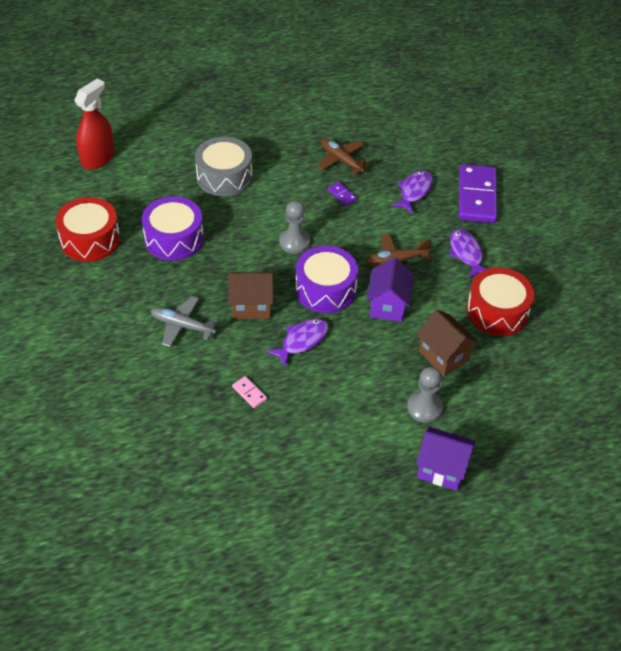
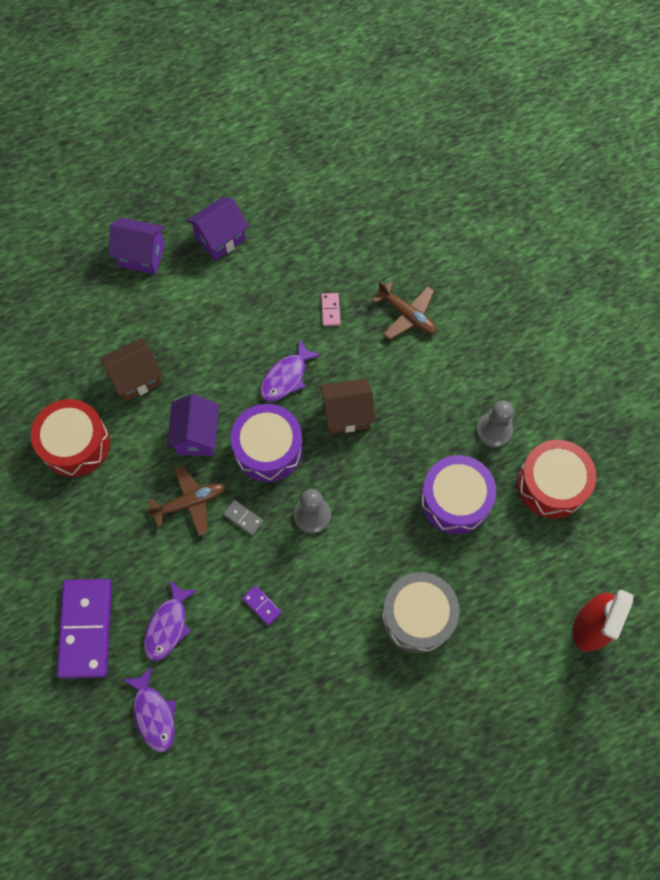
camera: 175 degrees right, 20 degrees up
(182, 326) = (415, 379): grey plane -> none
(249, 393) = (330, 310): pink domino -> pink domino turned 45 degrees clockwise
(341, 160) = (268, 673): brown plane -> brown plane (407, 315)
(351, 246) = (243, 518): none -> grey domino
(355, 477) = (220, 239): none -> purple house
(424, 408) = (157, 316): grey pawn -> grey pawn (494, 430)
(443, 356) = (136, 378): brown house -> brown house turned 75 degrees counterclockwise
(466, 253) = (105, 526): purple fish -> purple fish (154, 714)

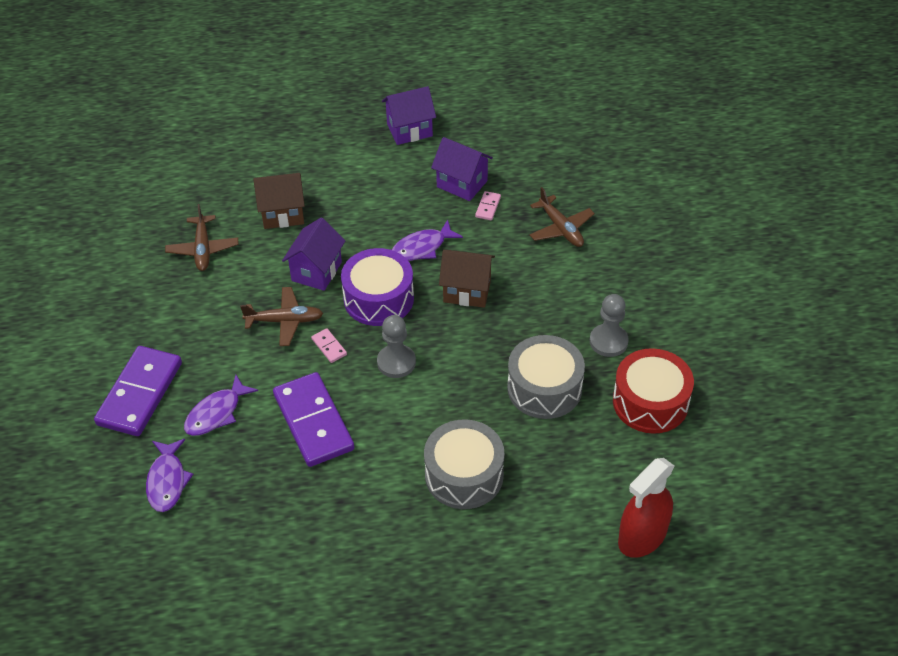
camera: 20 degrees right, 20 degrees down
(75, 444) = (203, 249): red drum -> brown plane
(142, 256) = (332, 126): purple house -> purple house (462, 184)
(243, 518) = (329, 347): grey domino -> pink domino
(262, 605) = (313, 422): purple domino -> purple domino, size x2.47
(455, 500) = (544, 388): purple drum -> grey drum

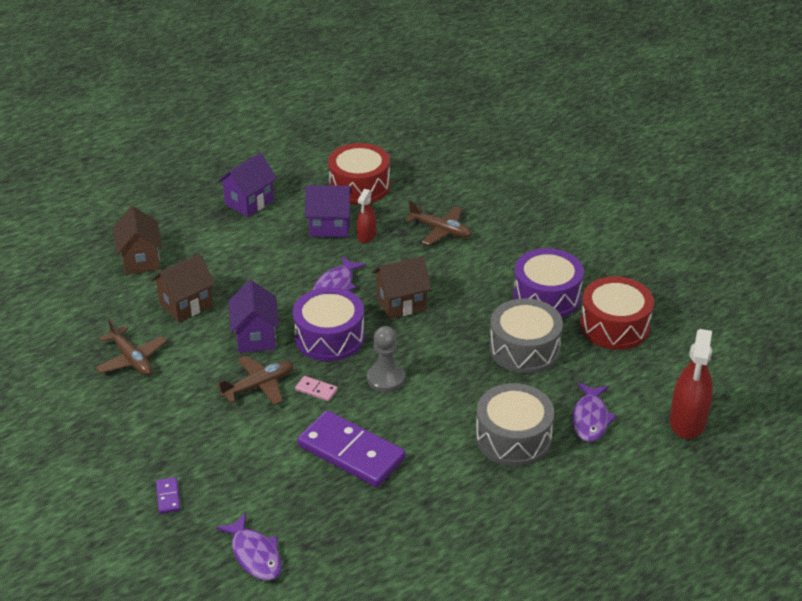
camera: 30 degrees left, 10 degrees down
(140, 394) = (168, 497): purple domino -> purple domino, size x0.41
(216, 413) = (256, 482): purple fish -> purple fish (590, 419)
(277, 154) = (141, 260): none -> brown house
(488, 207) = (366, 236): pink domino -> red spray bottle
(520, 151) = (359, 186): none -> red drum
(608, 341) = (547, 296): grey pawn -> purple drum

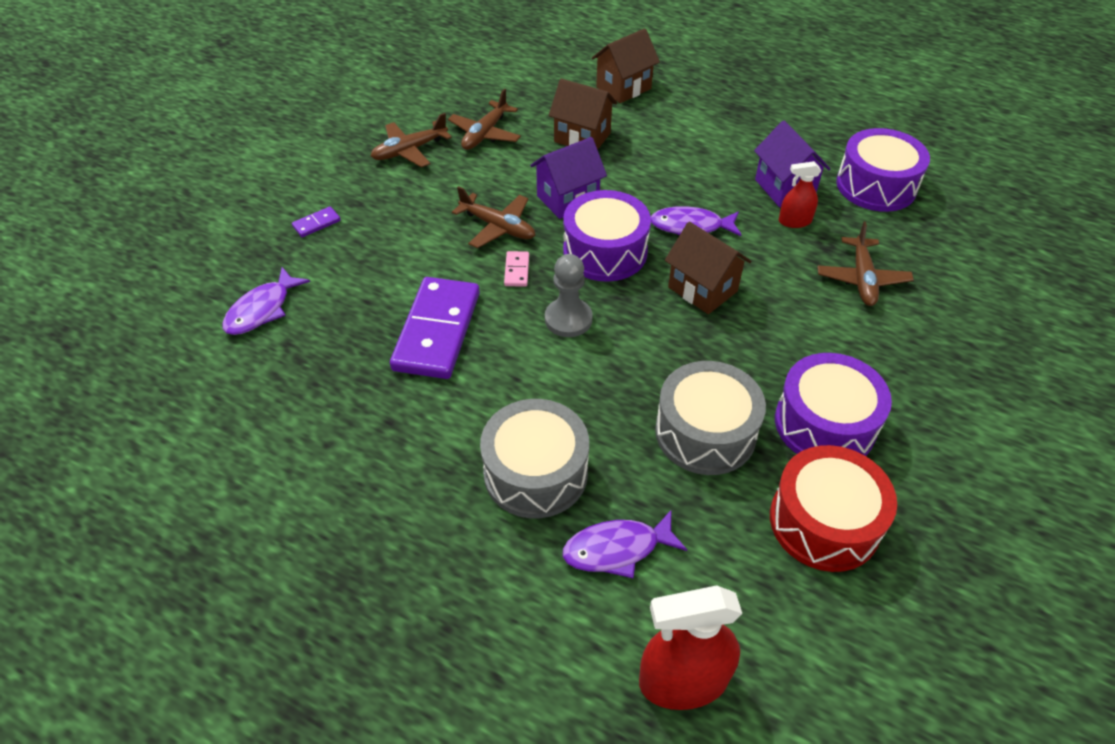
camera: 65 degrees right, 10 degrees up
(114, 412) = (409, 151): none -> brown plane
(249, 202) = (770, 120): purple house -> none
(359, 186) = (876, 186): red drum -> purple drum

